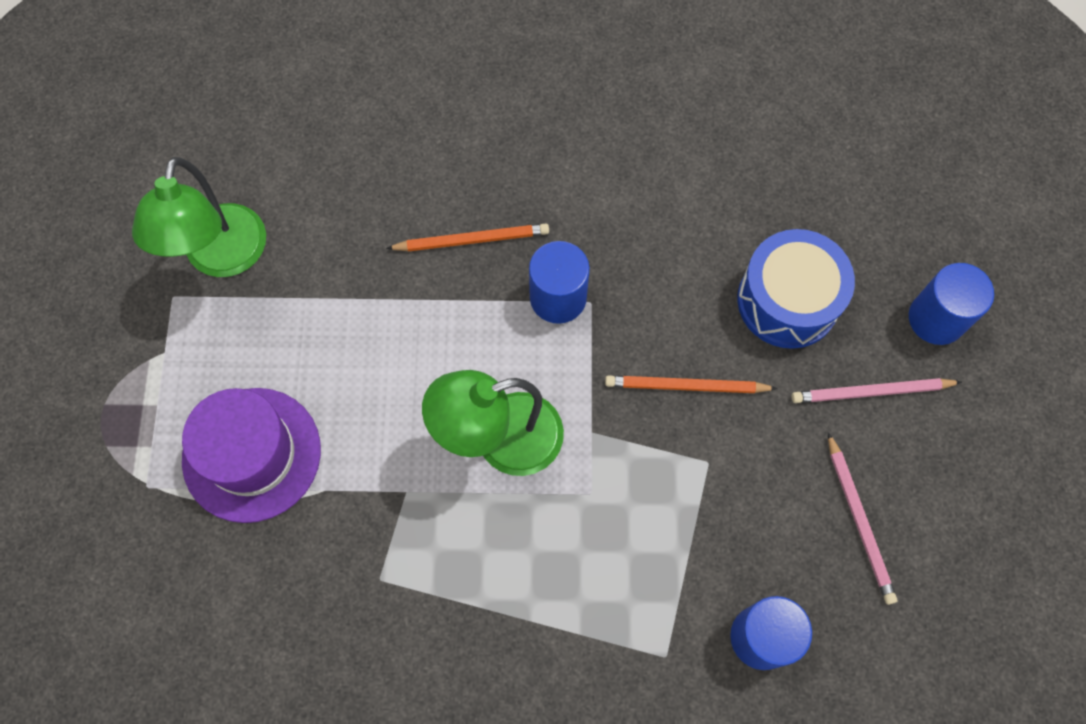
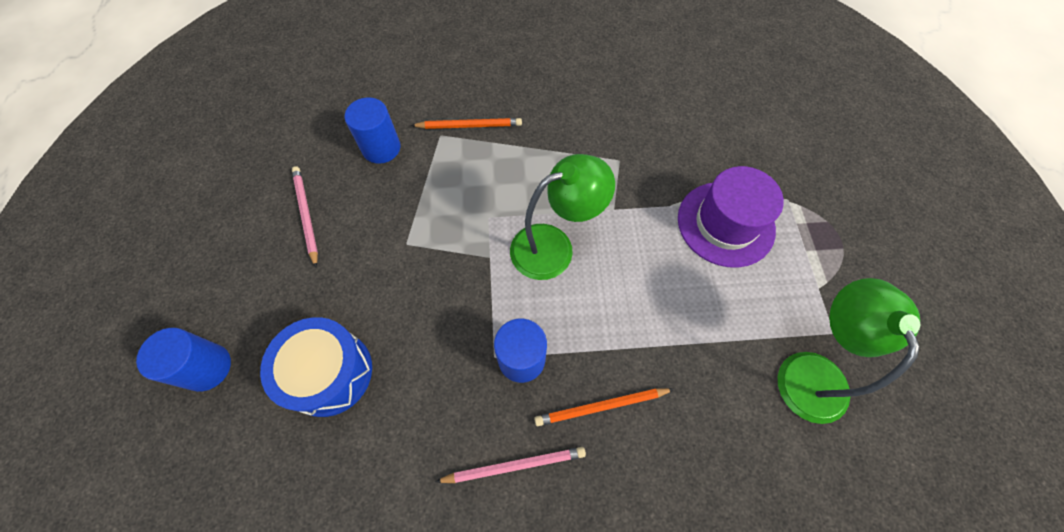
camera: 175 degrees right, 5 degrees down
(686, 386) = (419, 295): orange pencil -> orange pencil (469, 125)
(871, 392) = (277, 302): pink pencil -> pink pencil (514, 465)

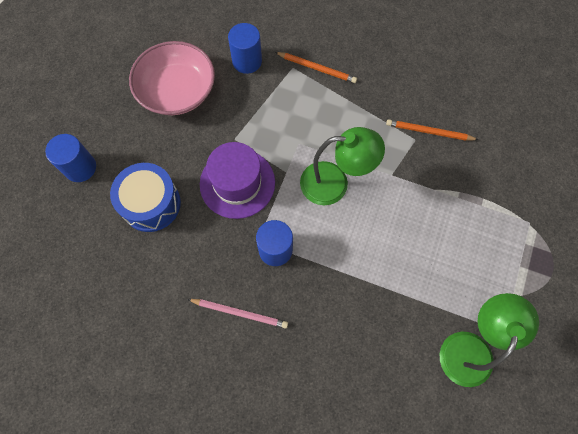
camera: 25 degrees right, 5 degrees up
(306, 215) = (177, 91): pink pencil -> pink bowl
(601, 407) = (312, 304): orange pencil -> orange pencil (429, 132)
(725, 224) = (469, 220): purple hat -> purple hat (237, 183)

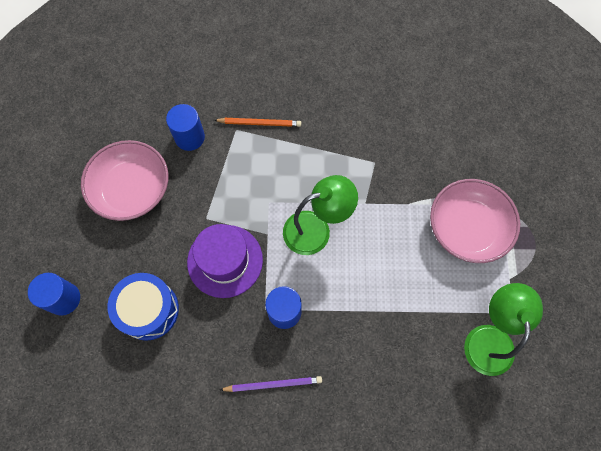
camera: 20 degrees left, 0 degrees up
(240, 313) = (273, 384): pink pencil -> purple pencil
(429, 132) = (384, 151): orange pencil -> none
(486, 232) = (467, 228): none -> pink bowl

